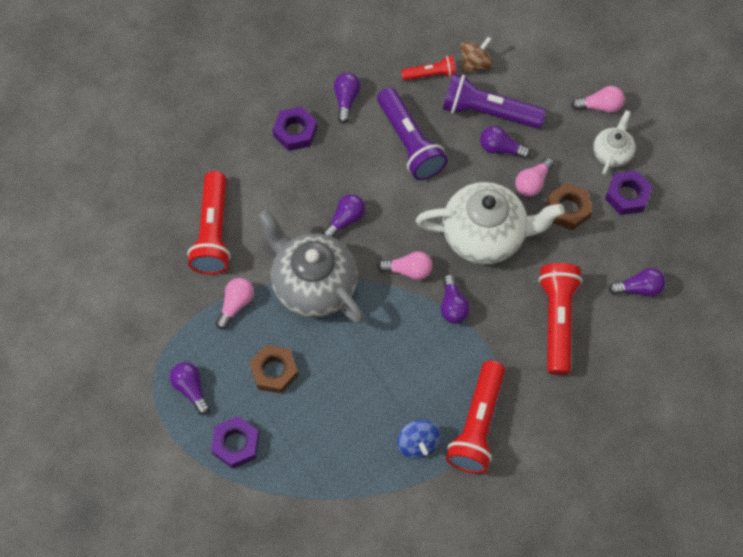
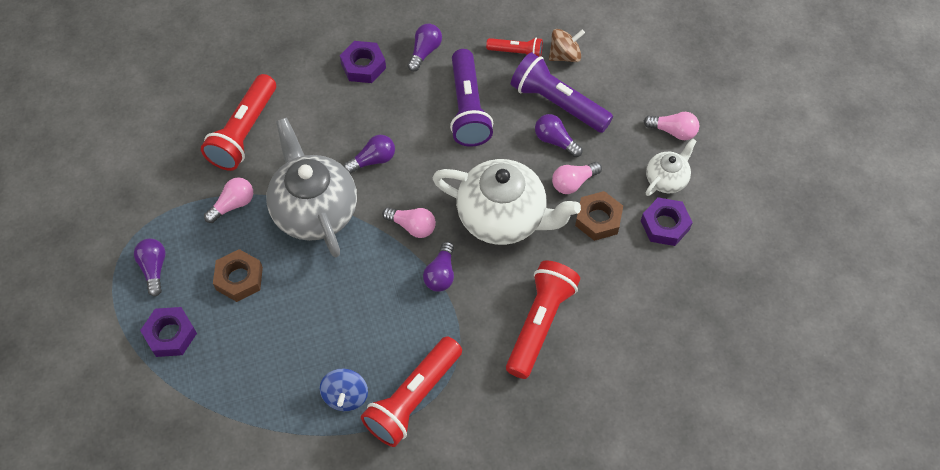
camera: 20 degrees right, 5 degrees down
(638, 288) = (638, 319): purple light bulb -> none

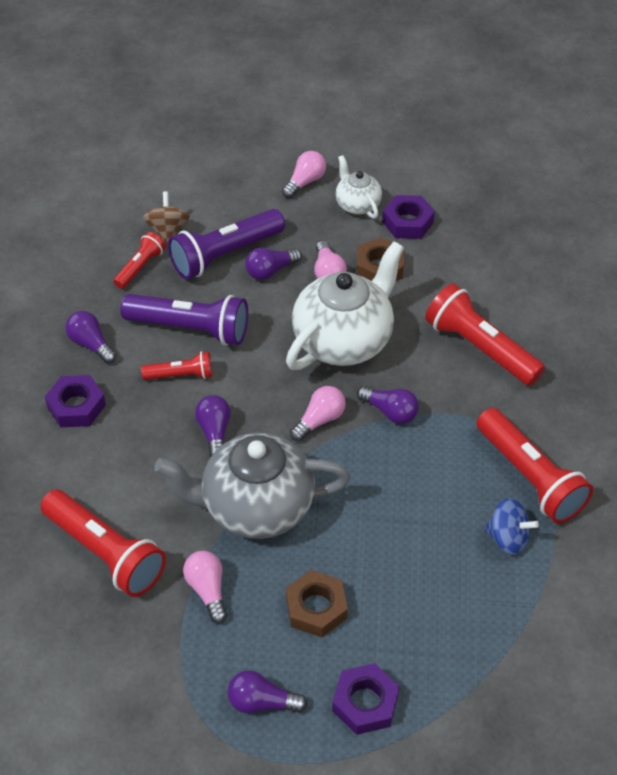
camera: 70 degrees left, 10 degrees down
(419, 119) = (181, 375): none -> red flashlight

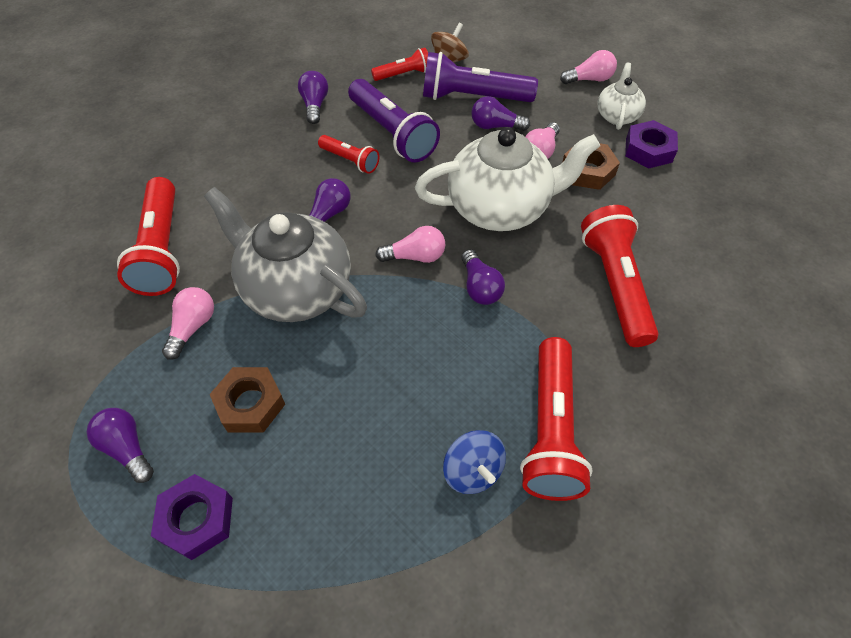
camera: 40 degrees right, 5 degrees up
(76, 406) = (259, 139): purple nut -> none

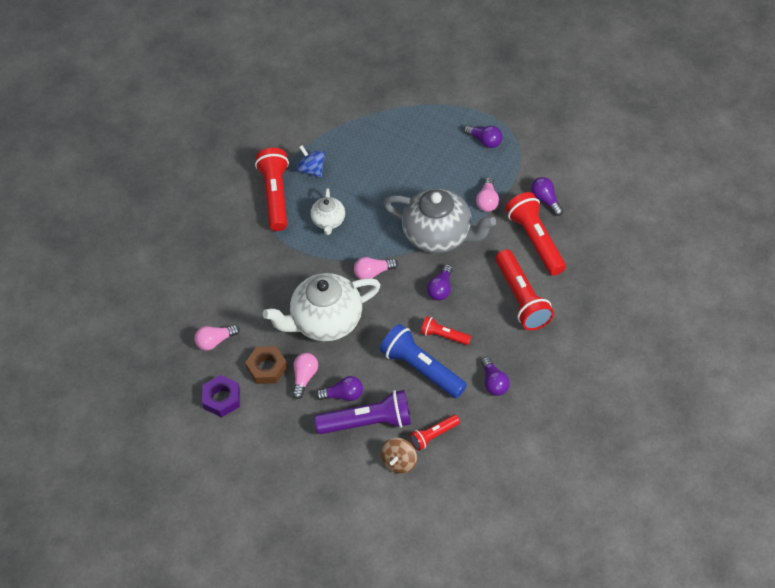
camera: 170 degrees right, 0 degrees up
(197, 519) = (434, 123): purple nut -> none
(250, 404) = (434, 172): brown nut -> none
(392, 133) = (421, 369): purple flashlight -> blue flashlight
(480, 287) = (328, 262): purple light bulb -> purple light bulb (546, 200)
(589, 79) = (272, 468): pink light bulb -> pink light bulb (215, 341)
(615, 285) = (244, 283): red flashlight -> red flashlight (522, 298)
(617, 115) = (247, 430): white teapot -> white teapot (328, 221)

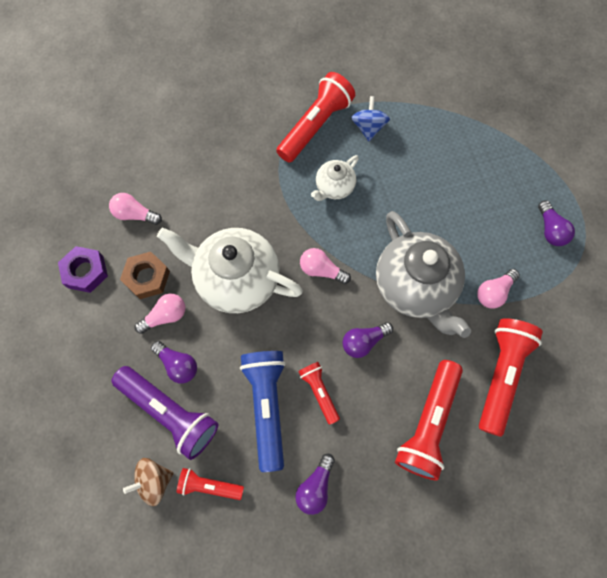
camera: 40 degrees right, 15 degrees up
(546, 200) = (551, 342): purple light bulb -> none

